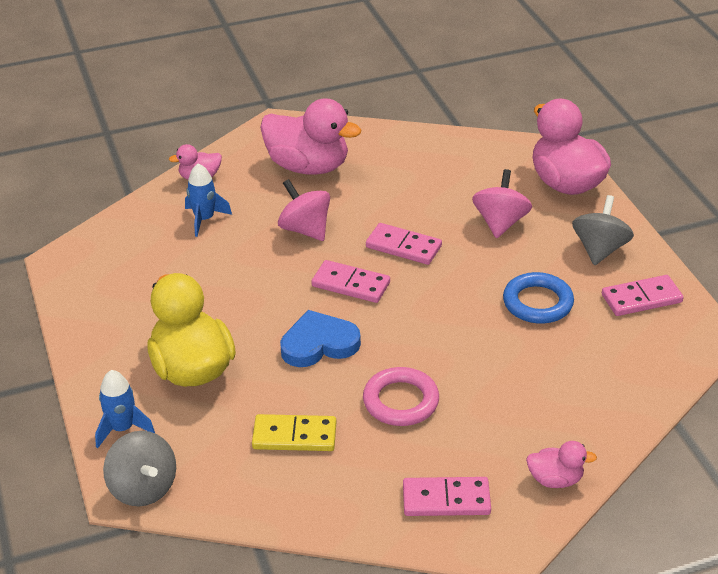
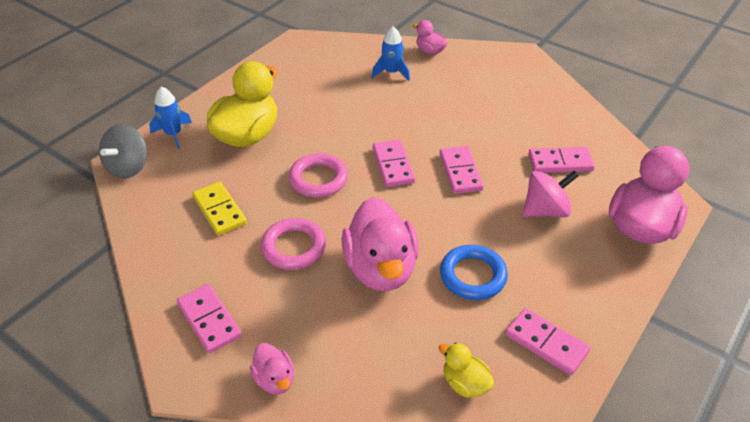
camera: 55 degrees right, 5 degrees up
(305, 229) = (428, 118): pink spinning top -> none
(308, 167) = (495, 88): pink duck -> pink duck (381, 269)
(319, 344) = (318, 179): blue heart -> pink ring
(451, 183) = (560, 163): none -> pink domino
(599, 249) = (580, 286): grey spinning top -> none
(646, 363) = (465, 383): none -> yellow duck

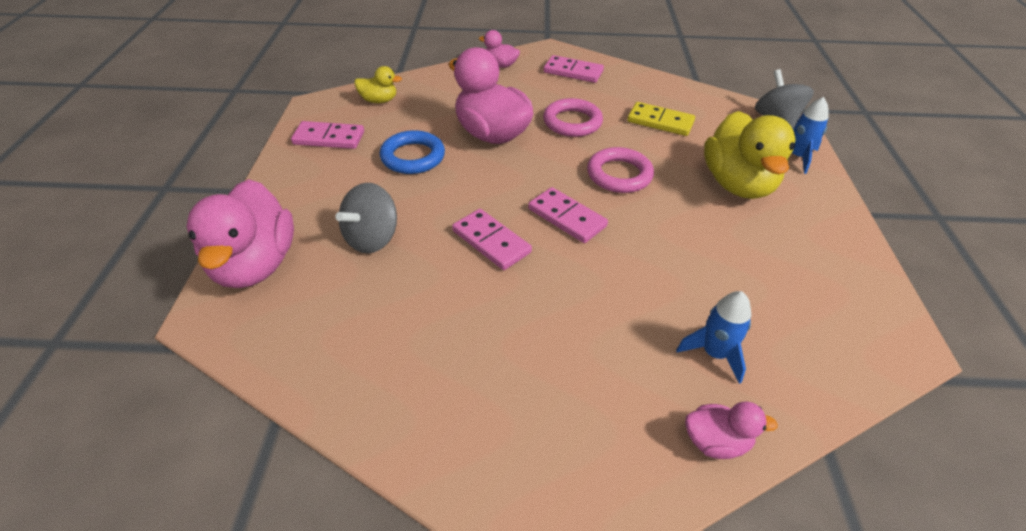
camera: 145 degrees right, 0 degrees up
(545, 210) = (372, 238): pink spinning top -> grey spinning top
(560, 163) = (378, 308): pink domino -> none

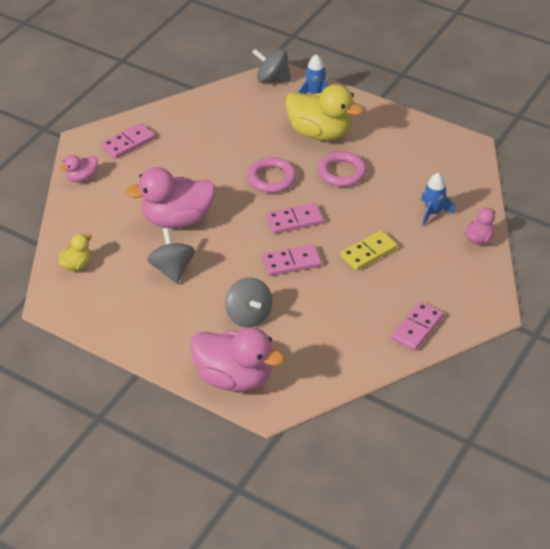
camera: 60 degrees left, 0 degrees up
(329, 138) = (109, 308): pink domino -> pink domino (417, 328)
(413, 157) = (172, 269): blue ring -> grey spinning top
(572, 122) = (195, 173): pink ring -> pink ring (341, 172)
(660, 122) = (230, 131): yellow domino -> yellow domino (368, 252)

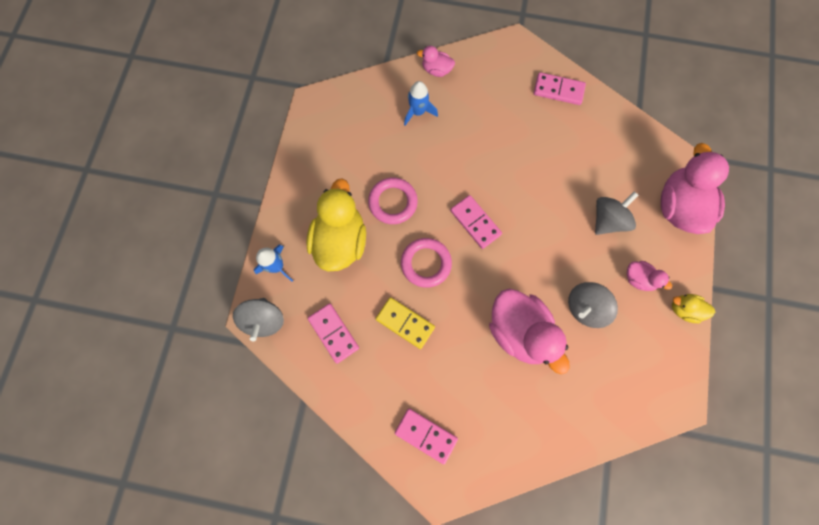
camera: 110 degrees left, 30 degrees up
(76, 265) = (622, 402): yellow duck -> yellow duck (684, 309)
(82, 177) = (500, 461): pink duck -> pink duck (638, 279)
(291, 262) = (529, 207): pink domino -> pink domino (334, 333)
(368, 252) = (490, 149): yellow domino -> yellow domino (405, 323)

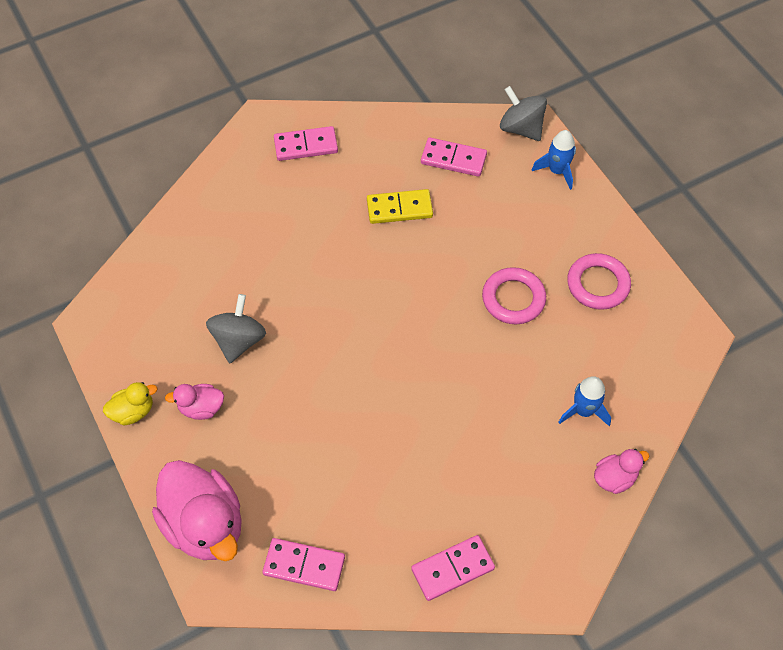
camera: 140 degrees right, 15 degrees down
(340, 241) = (525, 230): yellow duck -> none
(426, 263) = (427, 268): pink ring -> pink ring (598, 284)
(475, 222) = (414, 340): pink domino -> pink domino (304, 566)
(519, 331) = (288, 275): pink duck -> none
(607, 220) = (276, 447): grey spinning top -> none

